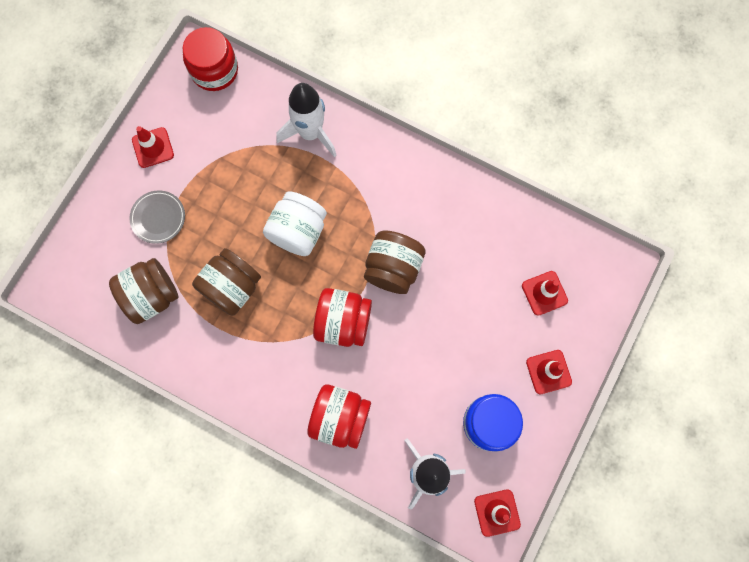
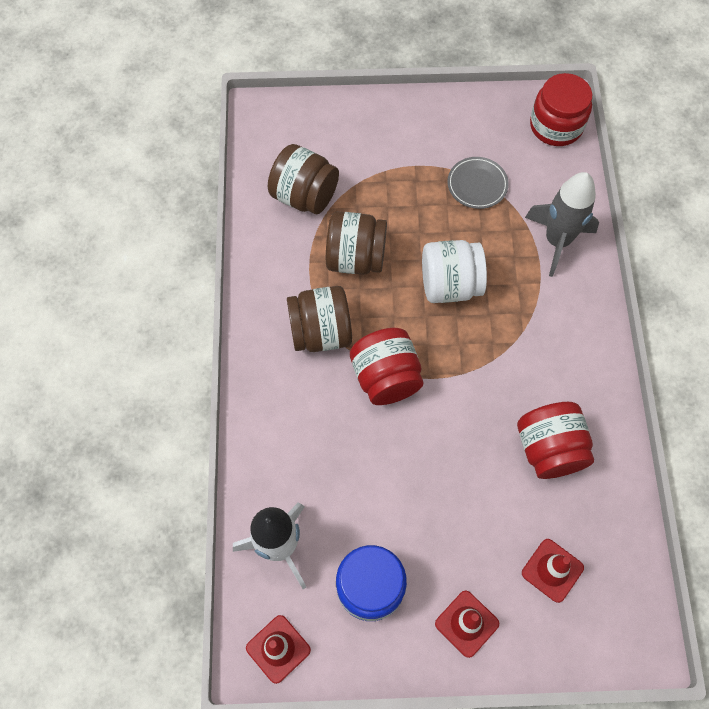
camera: 60 degrees right, 10 degrees down
(153, 147) = (444, 119): red traffic cone -> none
(158, 218) = (381, 160): grey plate -> grey plate (477, 184)
(310, 133) = (557, 241): white rocket -> grey rocket
(340, 418) = (287, 428): red jar -> red jar (549, 449)
(393, 268) = (473, 395): brown jar -> brown jar (321, 332)

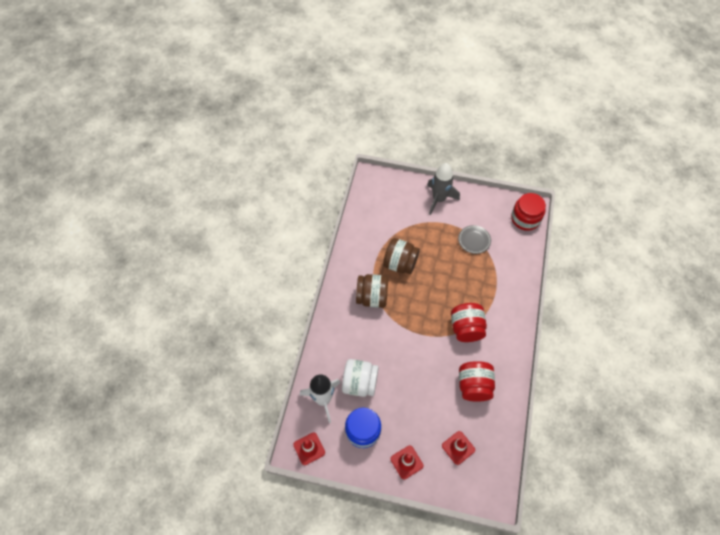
camera: 15 degrees right, 5 degrees down
(304, 196) = (382, 225): brown jar -> none
(386, 377) = (399, 328): red jar -> red jar (466, 328)
(449, 285) = (445, 289): white jar -> white jar (359, 383)
(557, 241) = (508, 279): grey rocket -> grey rocket (439, 199)

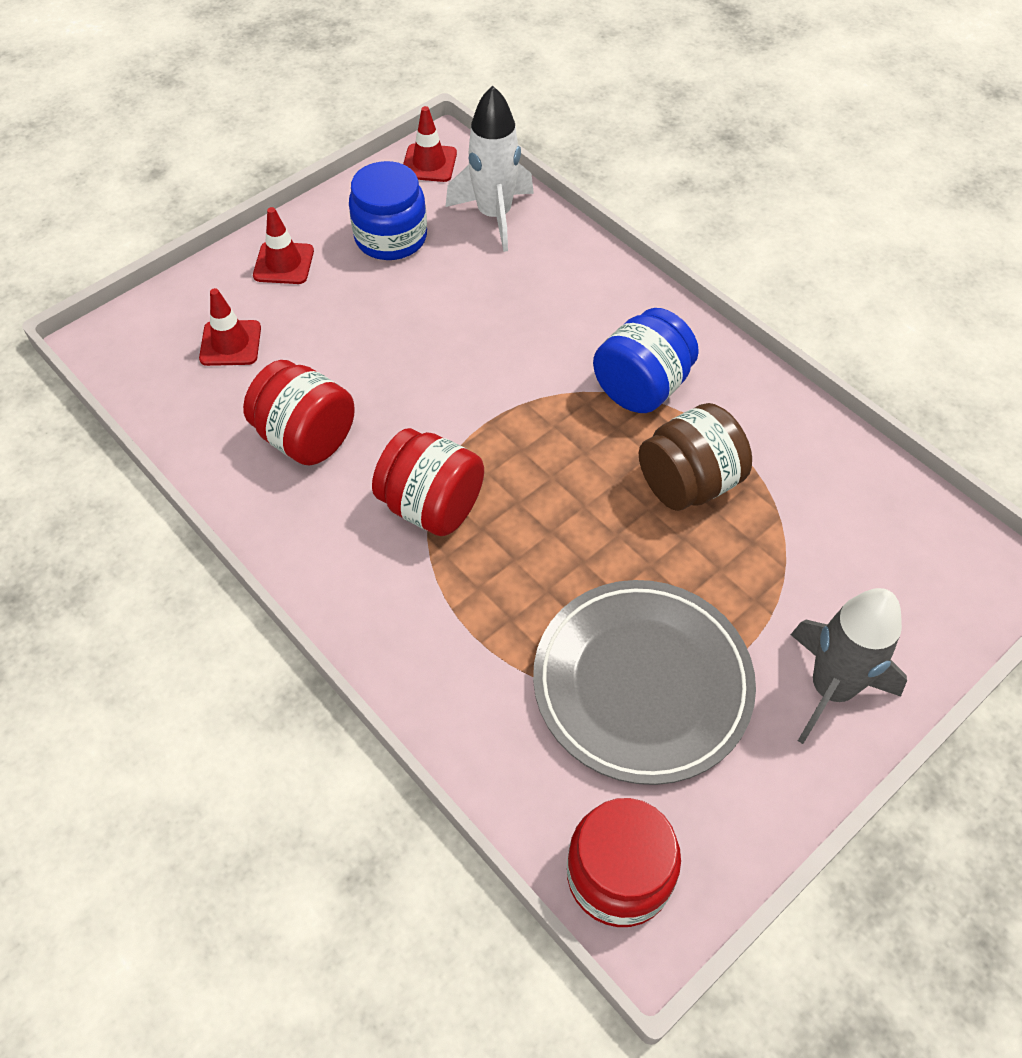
camera: 125 degrees right, 5 degrees down
(359, 383) = (477, 275): white jar -> none
(372, 297) = (641, 387): brown jar -> blue jar
(474, 240) = (642, 683): grey plate -> grey plate, size x2.09

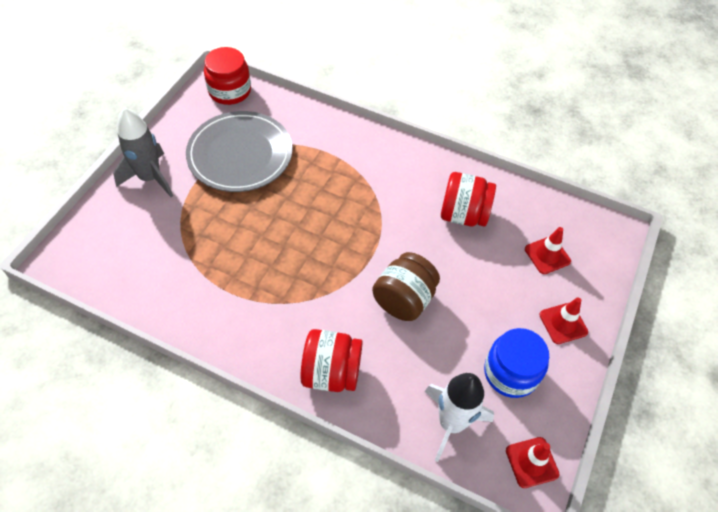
camera: 155 degrees right, 0 degrees up
(431, 506) = (376, 201): red jar -> red jar (331, 372)
(641, 387) = (289, 310): blue jar -> none
(689, 483) = (243, 256): brown jar -> brown jar (404, 299)

